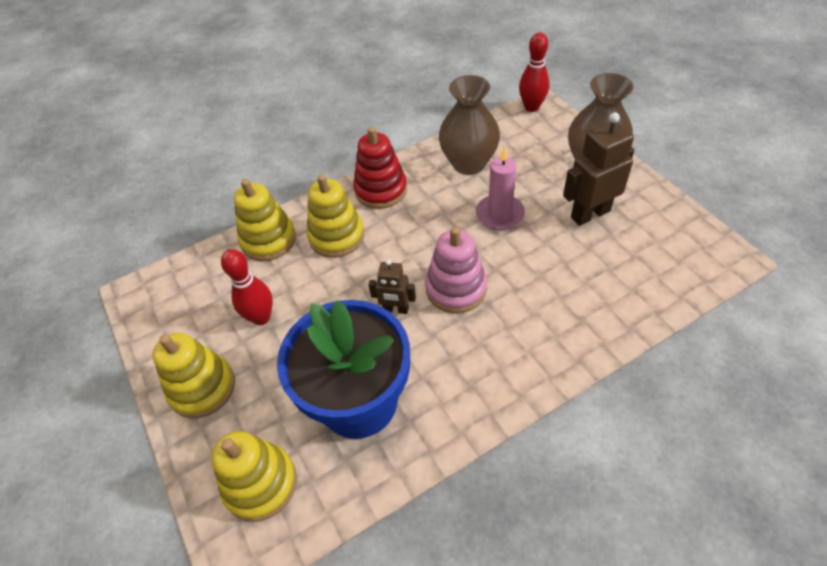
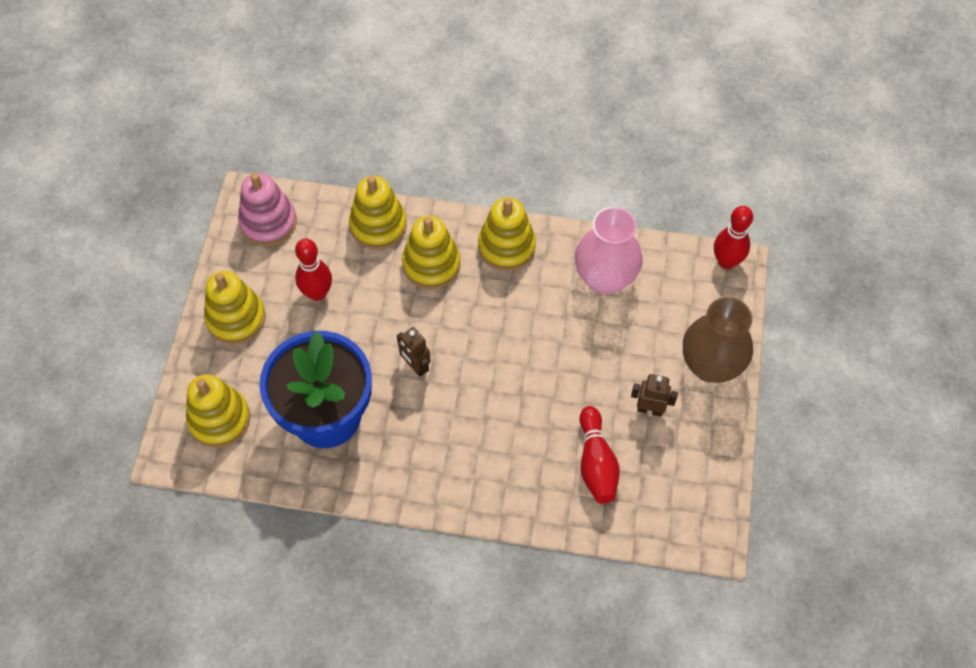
camera: 35 degrees right, 10 degrees up
(381, 190) = (506, 246): red stacking toy -> yellow stacking toy
(456, 288) = (475, 386): pink stacking toy -> pink stacking toy (268, 222)
(469, 163) = (605, 278): brown vase -> pink vase
(500, 214) = (577, 349): pink candle -> none
(590, 214) = (649, 409): brown robot -> brown robot, size x0.58
(598, 272) = (596, 463): none -> red bowling pin

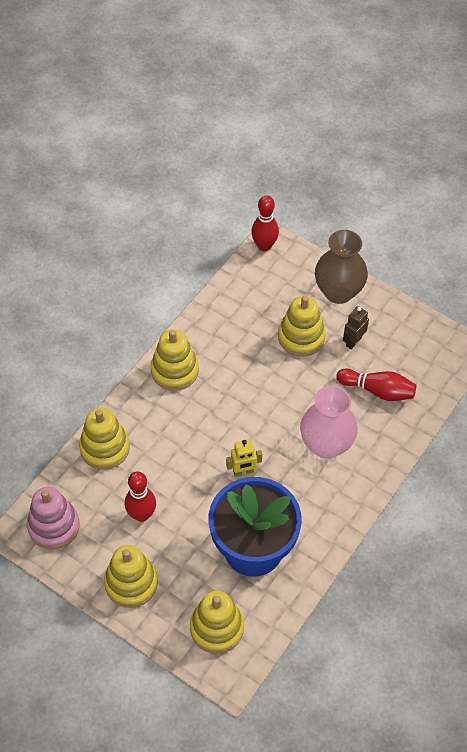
camera: 65 degrees left, 5 degrees down
(415, 366) = (243, 471): brown robot -> yellow robot
(431, 264) = (161, 426): yellow stacking toy -> yellow stacking toy (301, 337)
(605, 278) = (237, 321): pink vase -> pink vase (326, 444)

